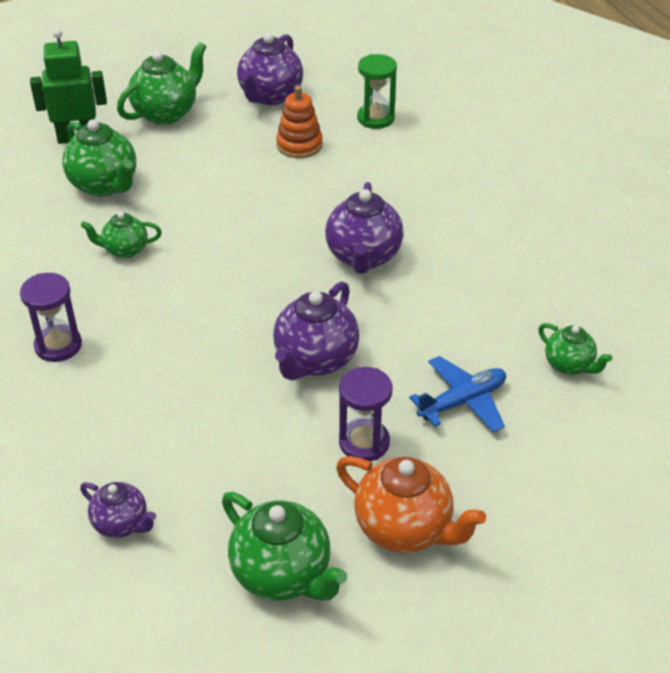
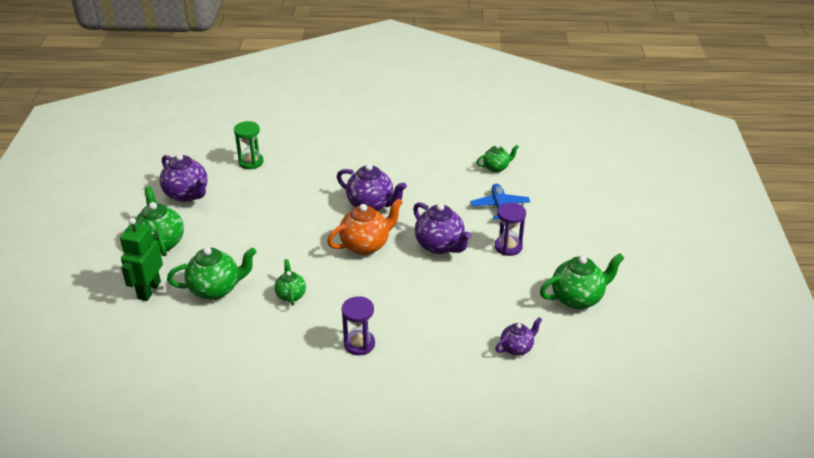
camera: 65 degrees left, 5 degrees down
(125, 250) = (291, 295): green teapot -> green teapot turned 150 degrees clockwise
(299, 145) = (249, 198): orange stacking toy -> none
(404, 528) = (569, 251): orange teapot -> orange teapot (366, 245)

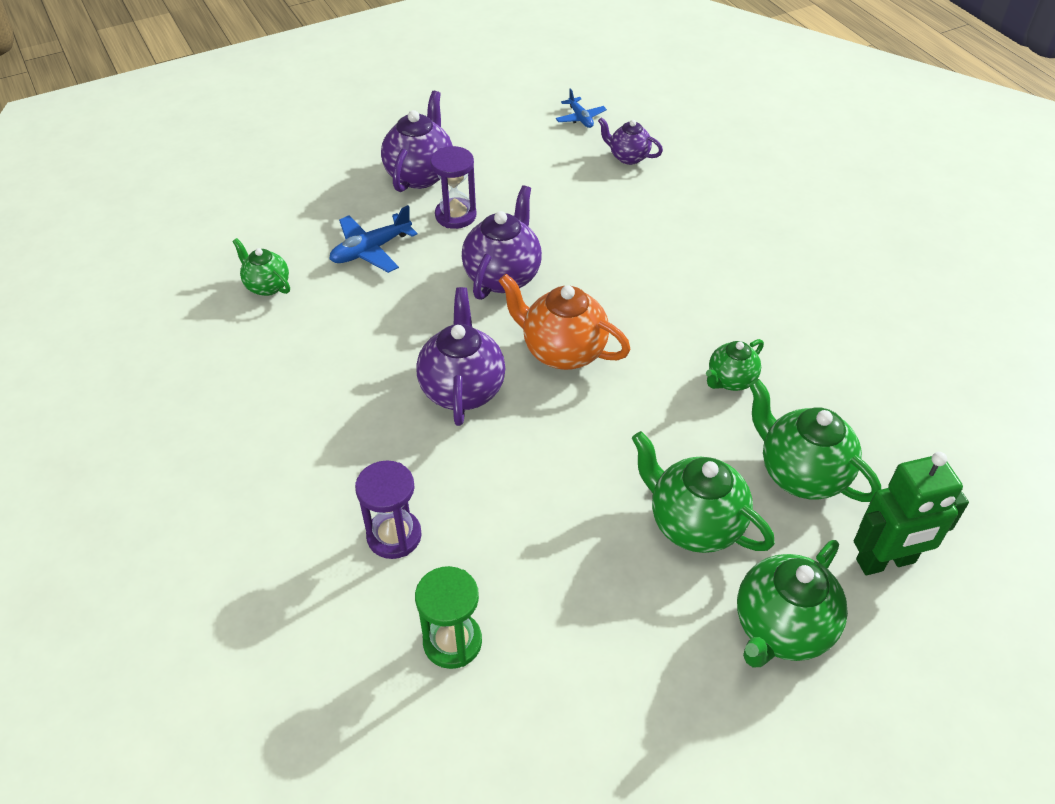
camera: 120 degrees left, 10 degrees up
(187, 194) = (629, 687): purple teapot -> purple teapot (420, 175)
(359, 344) = (744, 275): purple hourglass -> purple hourglass (394, 536)
(577, 298) = (508, 138): green teapot -> green teapot (694, 524)
(581, 344) = (580, 118): none -> blue plane

